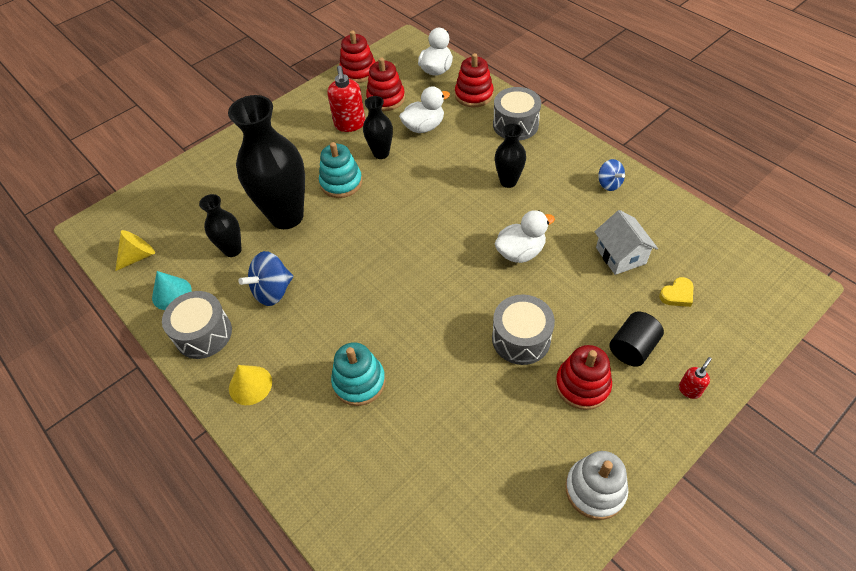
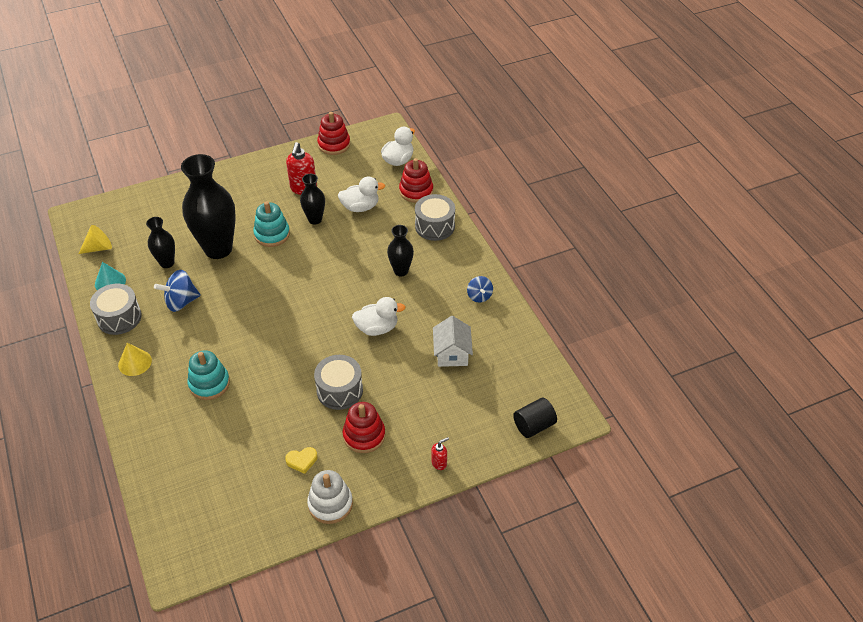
camera: 15 degrees right, 5 degrees down
(386, 99) = (343, 174): red stacking toy -> none
(632, 348) = (417, 422): black cylinder -> black cylinder (533, 425)
(677, 294) = (476, 395): yellow heart -> yellow heart (302, 461)

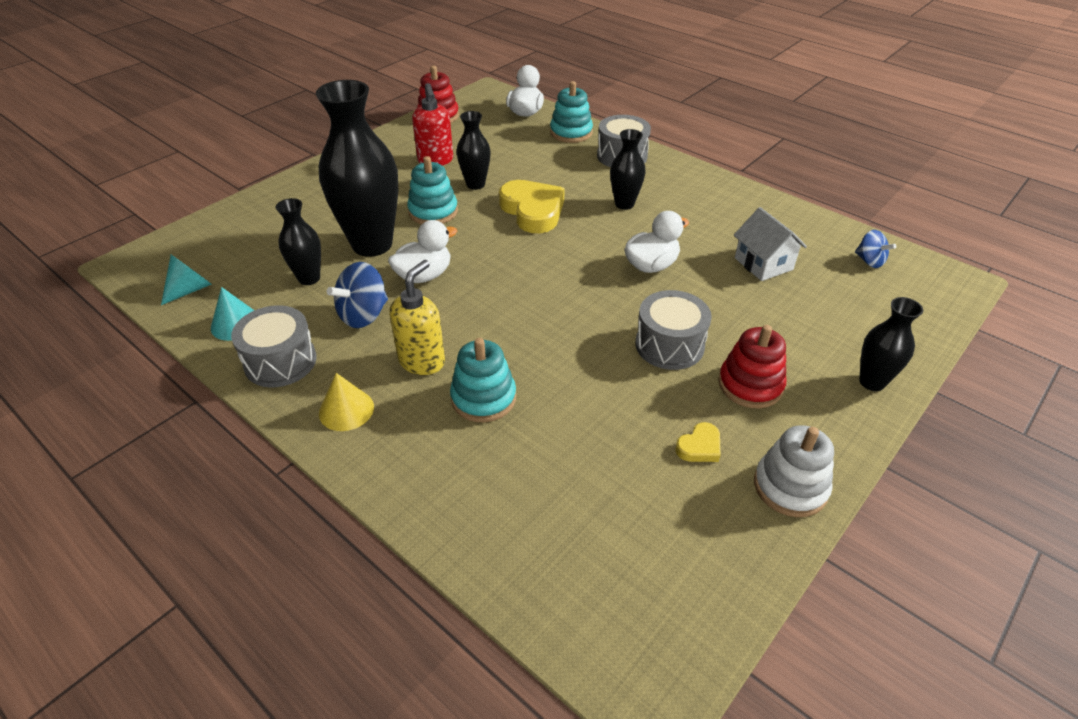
camera: 25 degrees left, 5 degrees down
(99, 248) = (190, 289): yellow cone -> turquoise cone
(193, 346) = (422, 361): none -> yellow soap dispenser
(336, 255) = (533, 211): none -> yellow heart
(360, 207) = (520, 160): white duck -> white duck (424, 275)
(416, 191) = (571, 132): red stacking toy -> turquoise stacking toy
(439, 463) = (872, 382): red soap dispenser -> black vase
(479, 296) = (735, 202): blue spinning top -> blue spinning top (869, 261)
(533, 425) = (929, 304): black cylinder -> none

